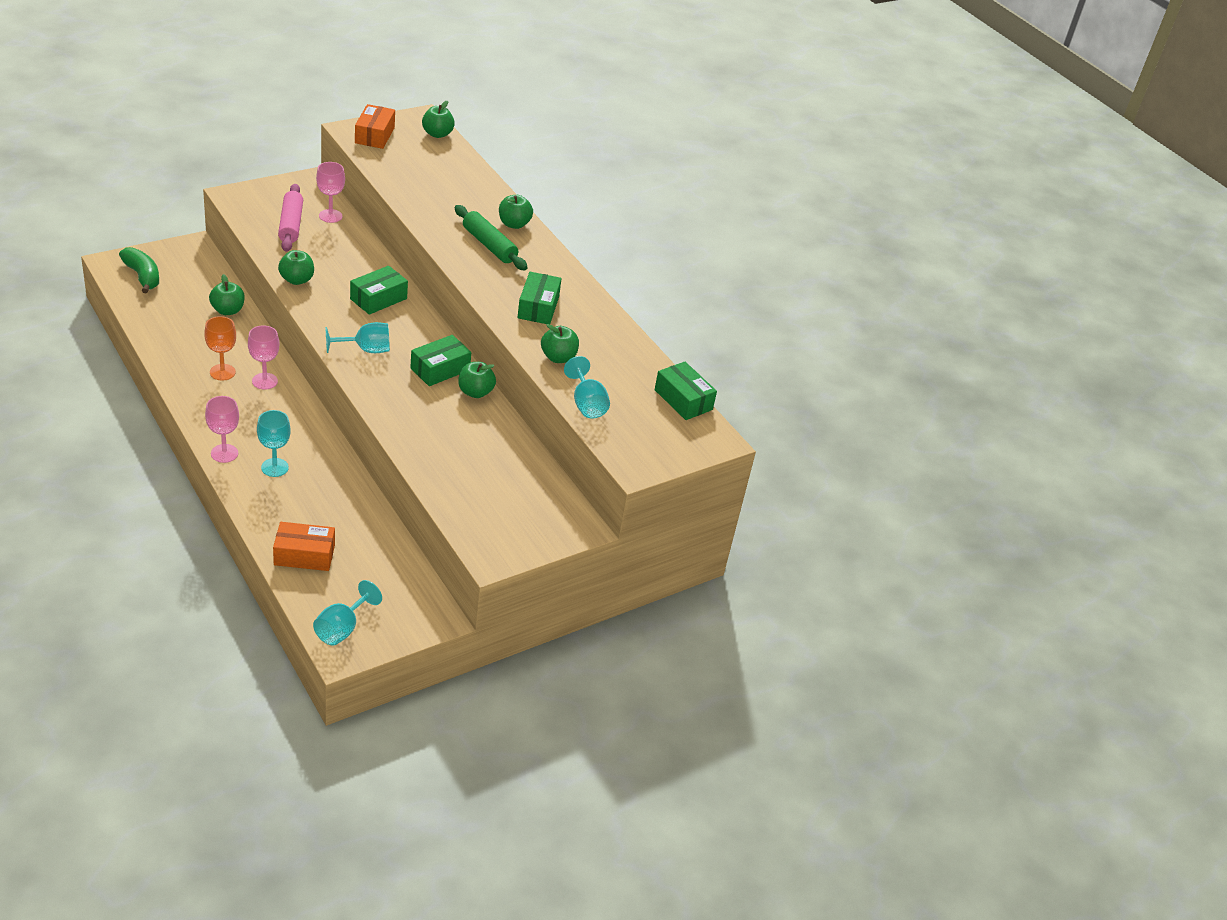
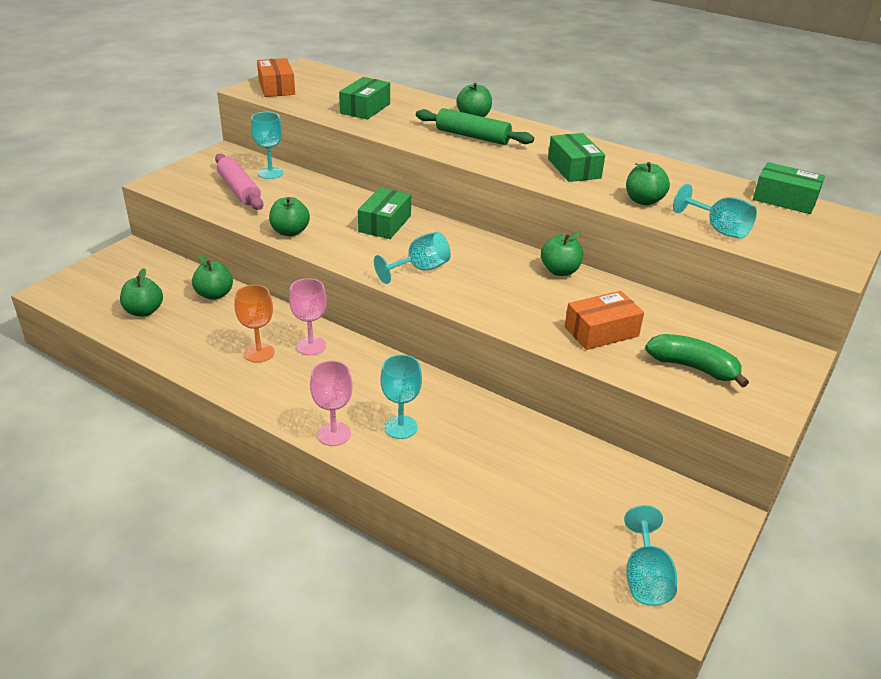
camera: 20 degrees left, 5 degrees down
(142, 276) = (96, 292): green banana -> green banana (693, 367)
(304, 555) = (522, 509): orange box -> orange box (601, 331)
(330, 216) = (270, 173): pink goblet -> turquoise goblet
(437, 134) = (331, 75): green apple -> green apple (144, 311)
(440, 369) = (506, 263): green box -> green box (365, 108)

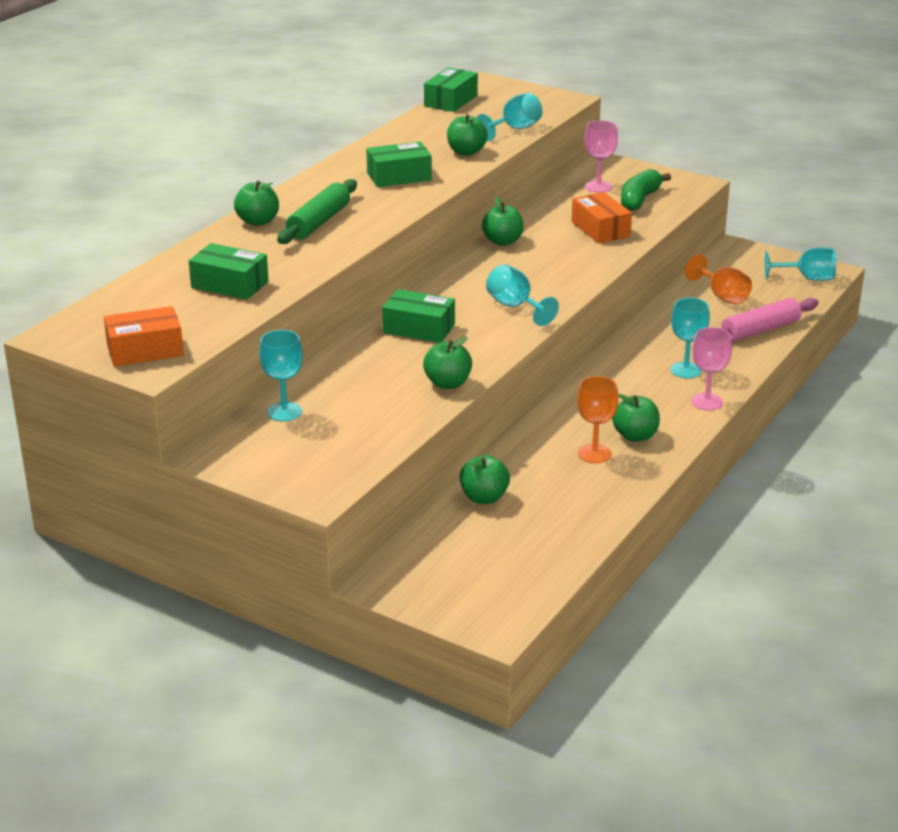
camera: 90 degrees left, 5 degrees down
(144, 311) = (530, 543): green apple -> green apple (635, 436)
(239, 190) = (337, 429): pink rolling pin -> pink rolling pin (760, 330)
(311, 346) = (574, 424): pink goblet -> pink goblet (598, 187)
(578, 481) = (722, 296): none -> orange goblet

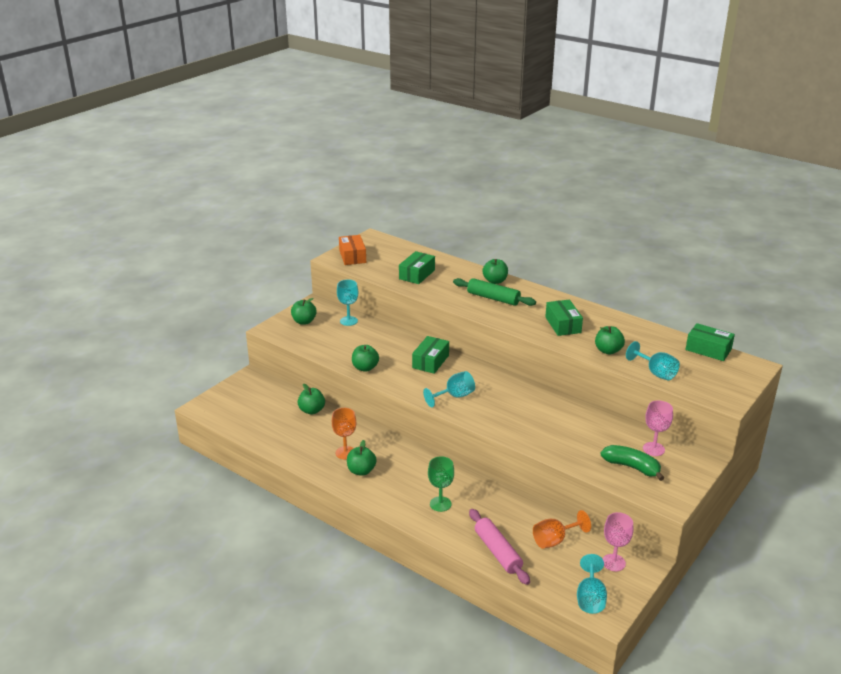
camera: 95 degrees right, 0 degrees up
(502, 241) = (551, 398): green apple -> green apple (304, 321)
(600, 229) = (574, 442): orange box -> none
(685, 370) = (440, 504): turquoise goblet -> green goblet
(707, 402) = (397, 507): pink goblet -> pink goblet (613, 562)

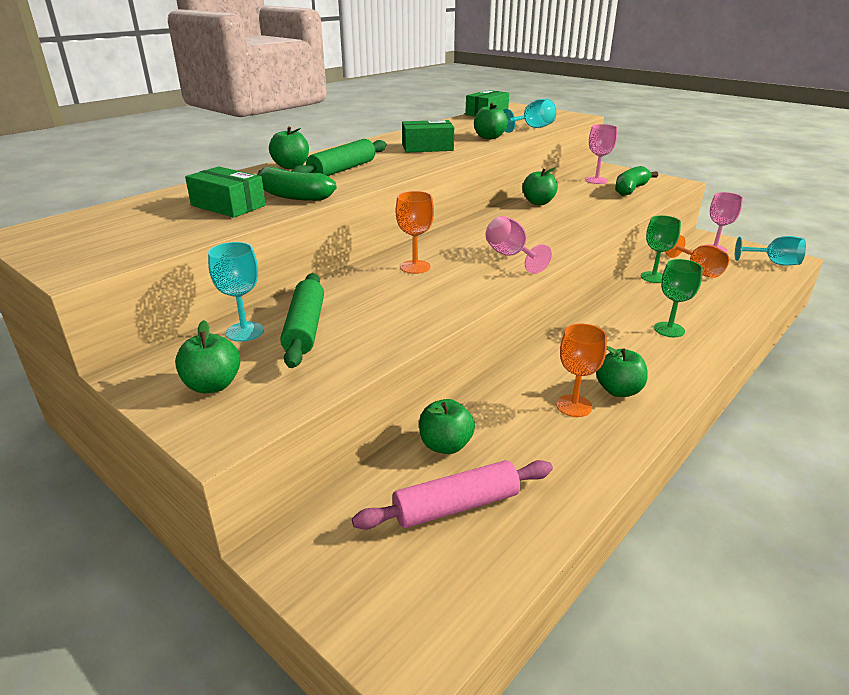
camera: 85 degrees left, 0 degrees up
(352, 256) = (92, 251): orange box -> none
(353, 335) = (305, 328): none -> green rolling pin
(365, 368) = (424, 318): green apple -> green apple (538, 202)
(430, 361) = (415, 267): green box -> orange goblet
(436, 289) = (293, 196): none -> green banana
(454, 396) = (511, 256): turquoise goblet -> pink goblet
(497, 552) = (738, 300): pink rolling pin -> pink rolling pin (456, 506)
(532, 510) = (653, 277): none -> green goblet

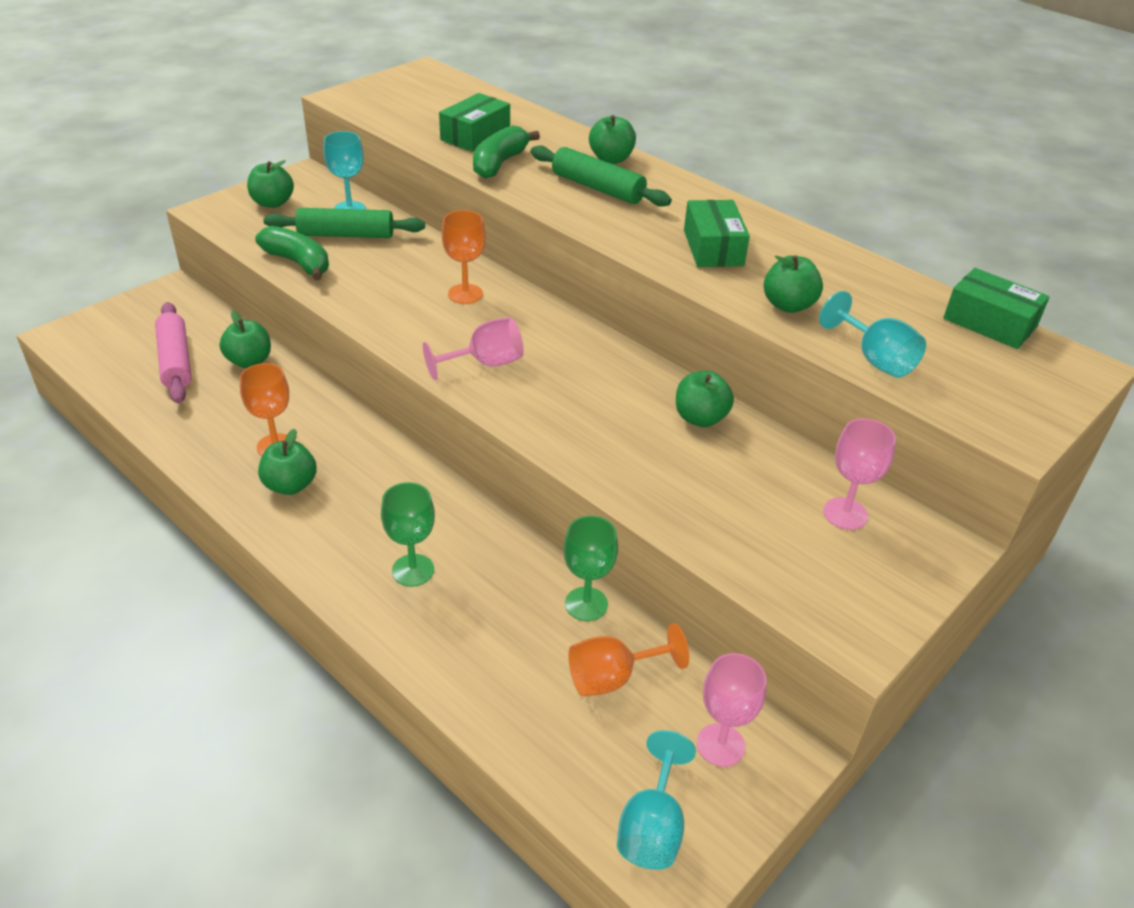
camera: 90 degrees right, 10 degrees up
(630, 189) = (792, 549): green banana -> green banana (298, 263)

